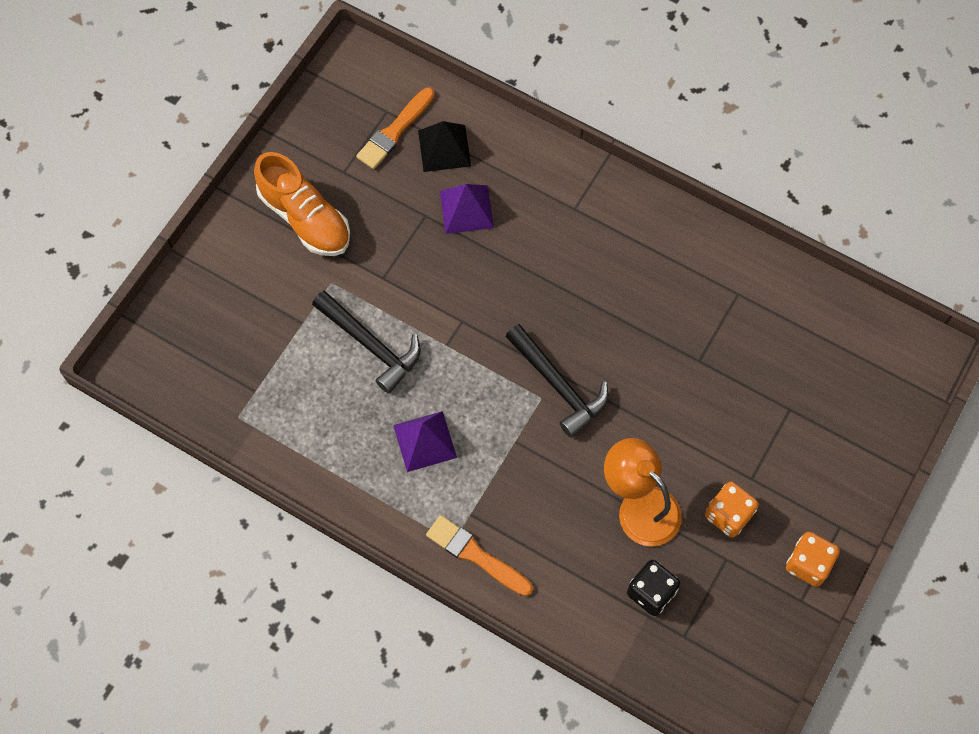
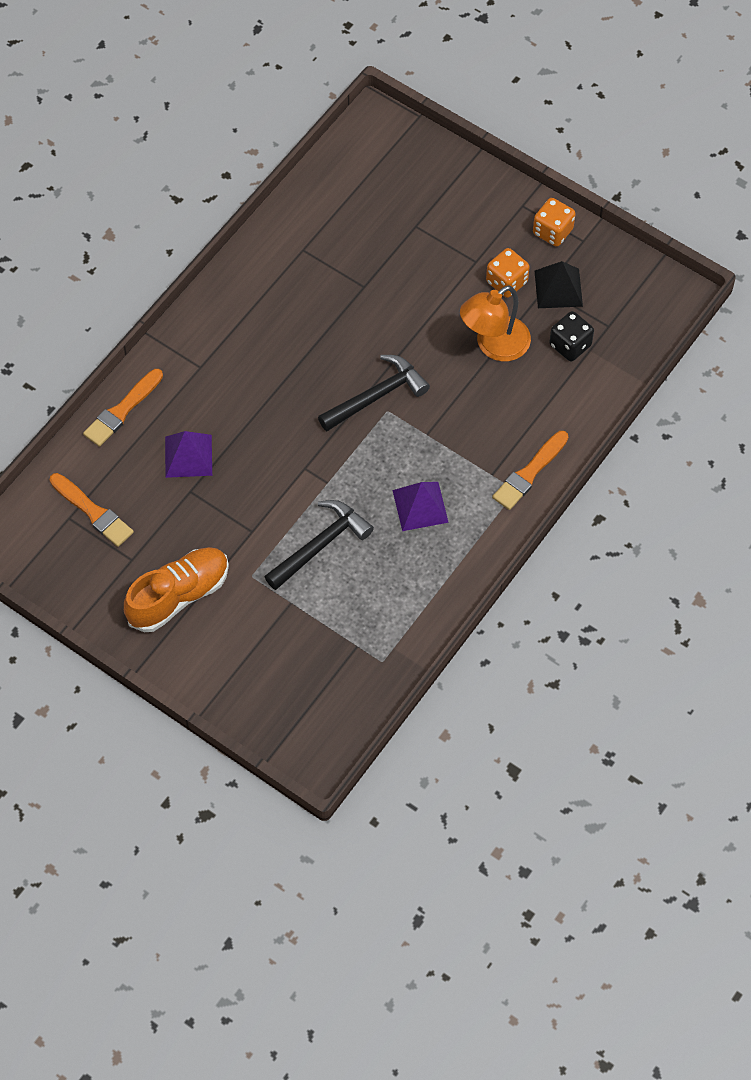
camera: 85 degrees left, 5 degrees down
(444, 148) = (118, 470): black pyramid -> black pyramid (558, 288)
(514, 143) = (122, 410): none -> orange brush

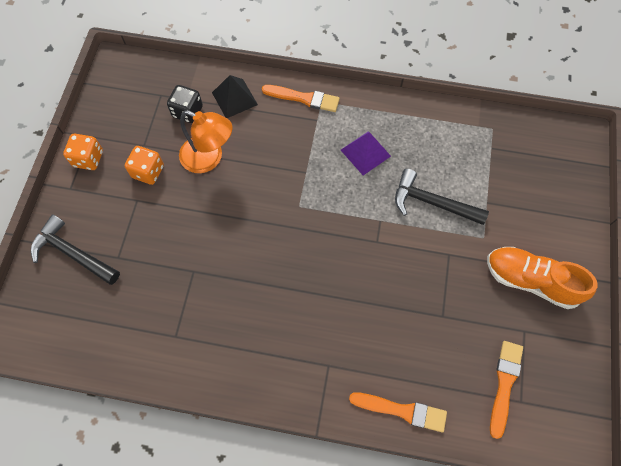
camera: 115 degrees left, 5 degrees up
(188, 456) = (413, 333): purple pyramid -> none
(377, 396) = (290, 218): black hammer -> black hammer (73, 253)
(558, 288) = (140, 136): black pyramid -> black pyramid (234, 98)

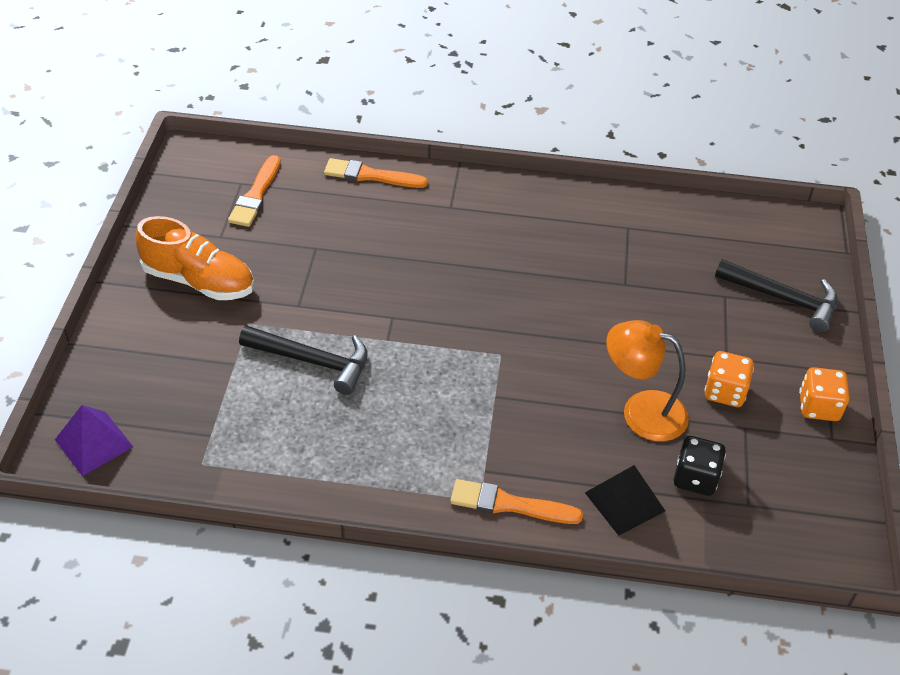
camera: 175 degrees right, 20 degrees down
(365, 153) = (407, 424): purple pyramid -> purple pyramid (94, 443)

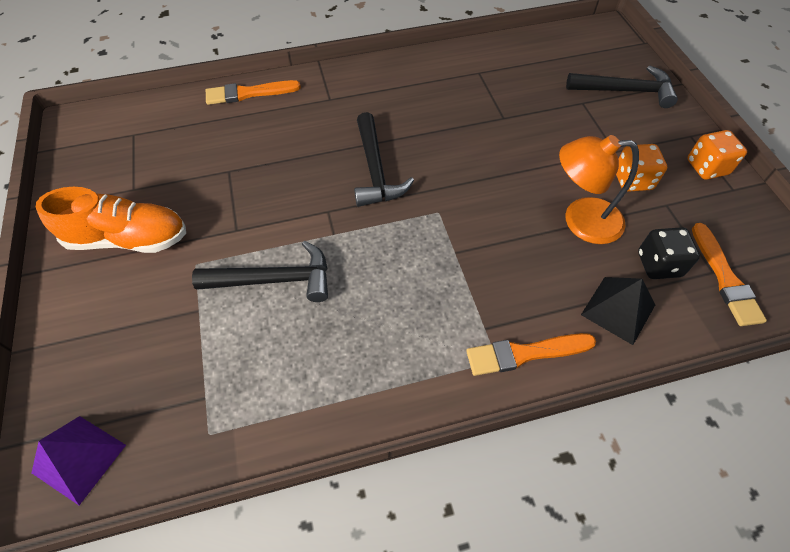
camera: 20 degrees left, 10 degrees up
(256, 195) = (151, 141): orange brush -> orange brush (725, 278)
(459, 294) = (375, 170): none -> black hammer

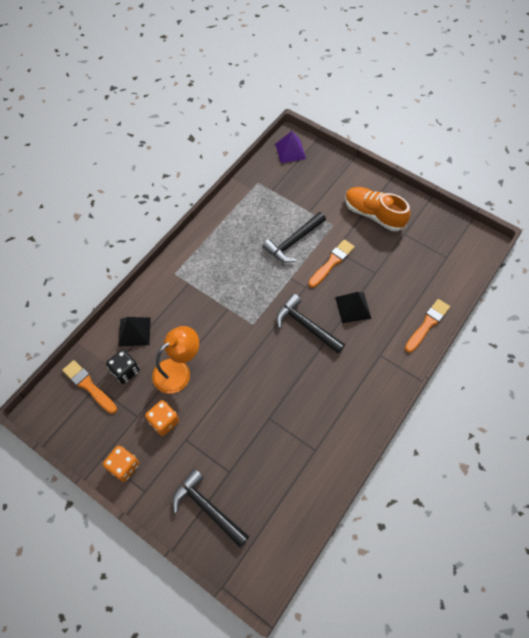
camera: 140 degrees right, 5 degrees up
(128, 239) = (373, 214): orange shoe -> orange shoe turned 75 degrees clockwise
(301, 154) = (353, 307): none -> black pyramid
(524, 353) = (164, 284): orange brush -> orange brush (332, 262)
(625, 91) = (207, 508): black hammer -> black hammer turned 75 degrees clockwise

